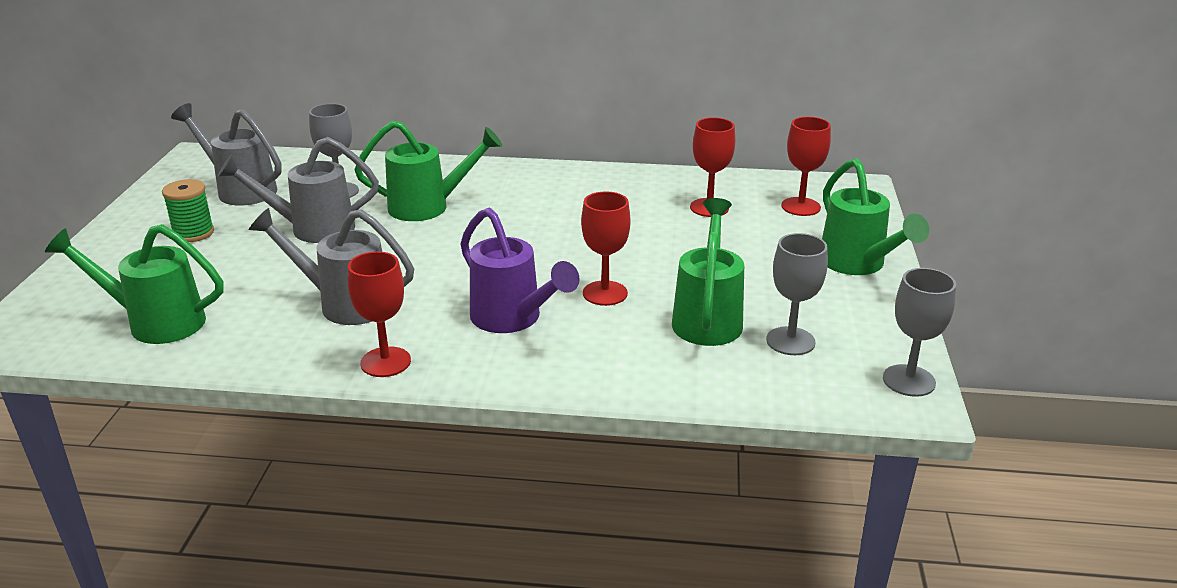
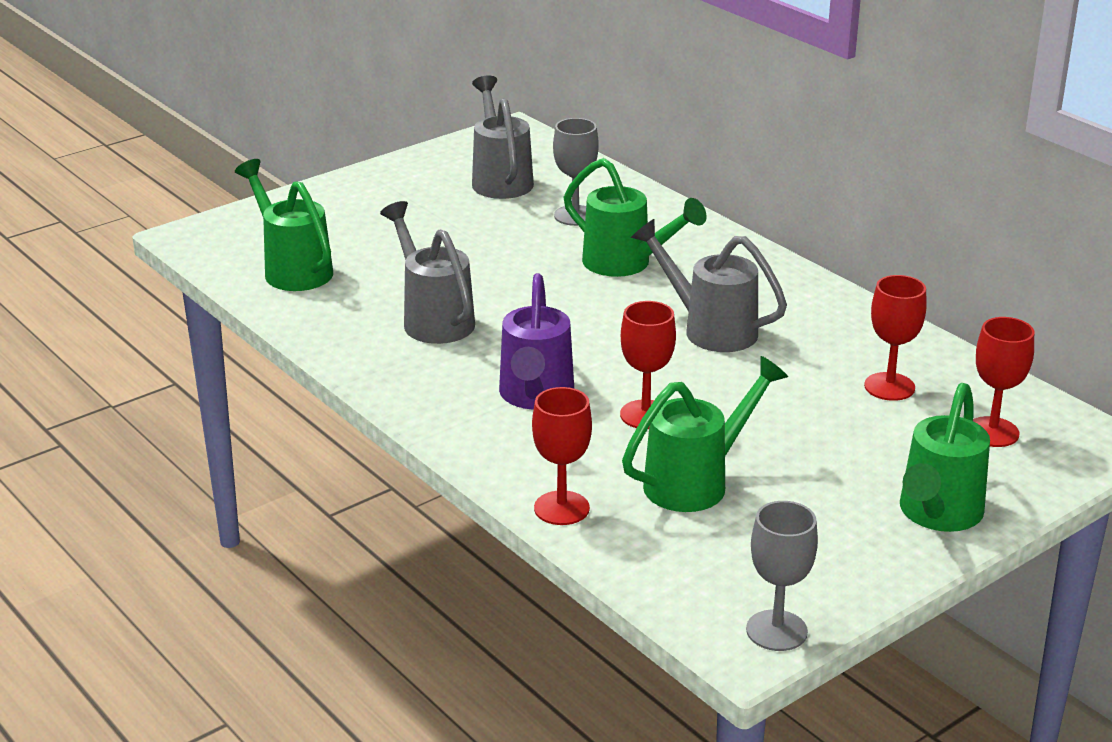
camera: 45 degrees right, 0 degrees up
(193, 233) = (413, 205): green spool -> none
(311, 229) = (502, 241): grey watering can -> grey watering can (709, 329)
(385, 362) = (393, 380): red goblet -> red goblet (561, 508)
(790, 341) = (733, 540): grey goblet -> none

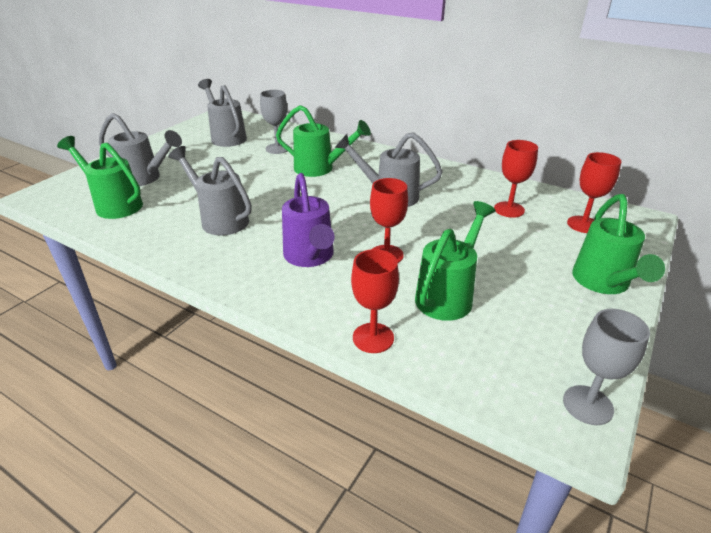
camera: 20 degrees left, 5 degrees up
(347, 235) = (145, 178): none -> grey watering can

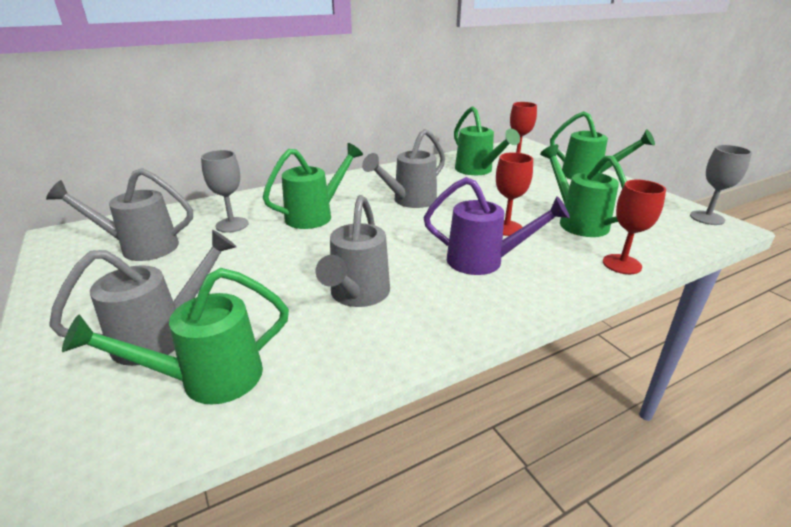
camera: 60 degrees left, 5 degrees down
(219, 219) = (357, 296): grey watering can -> grey watering can turned 60 degrees counterclockwise
(509, 209) = (477, 171): red goblet -> green watering can

